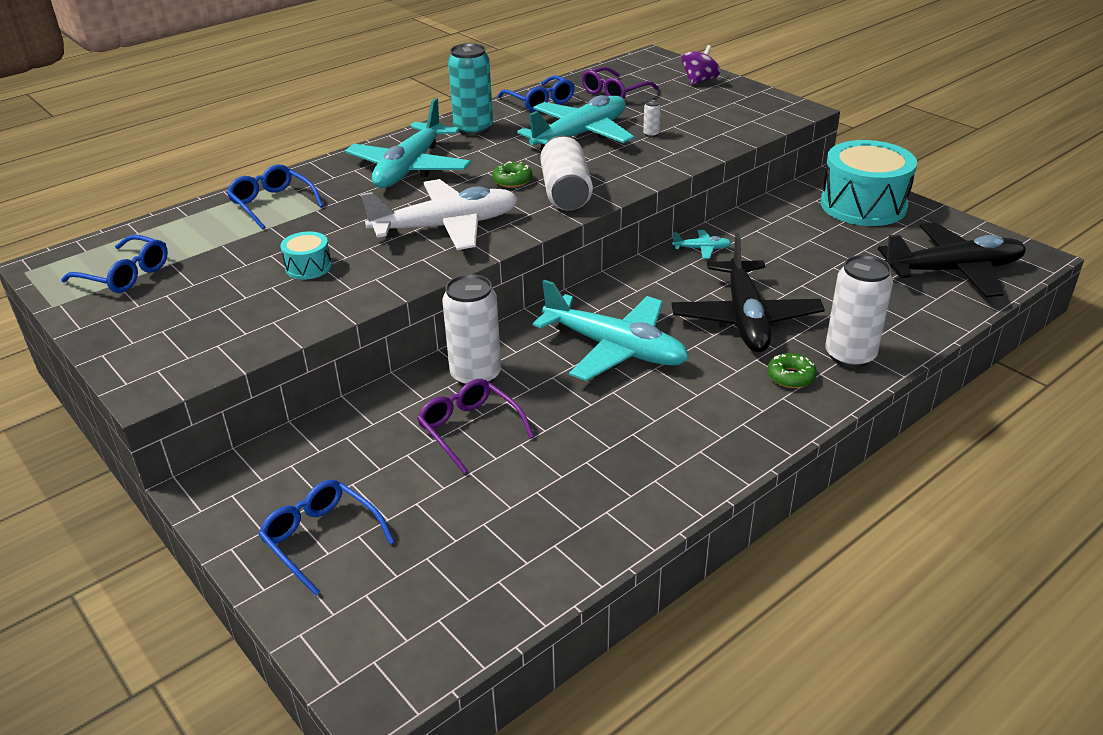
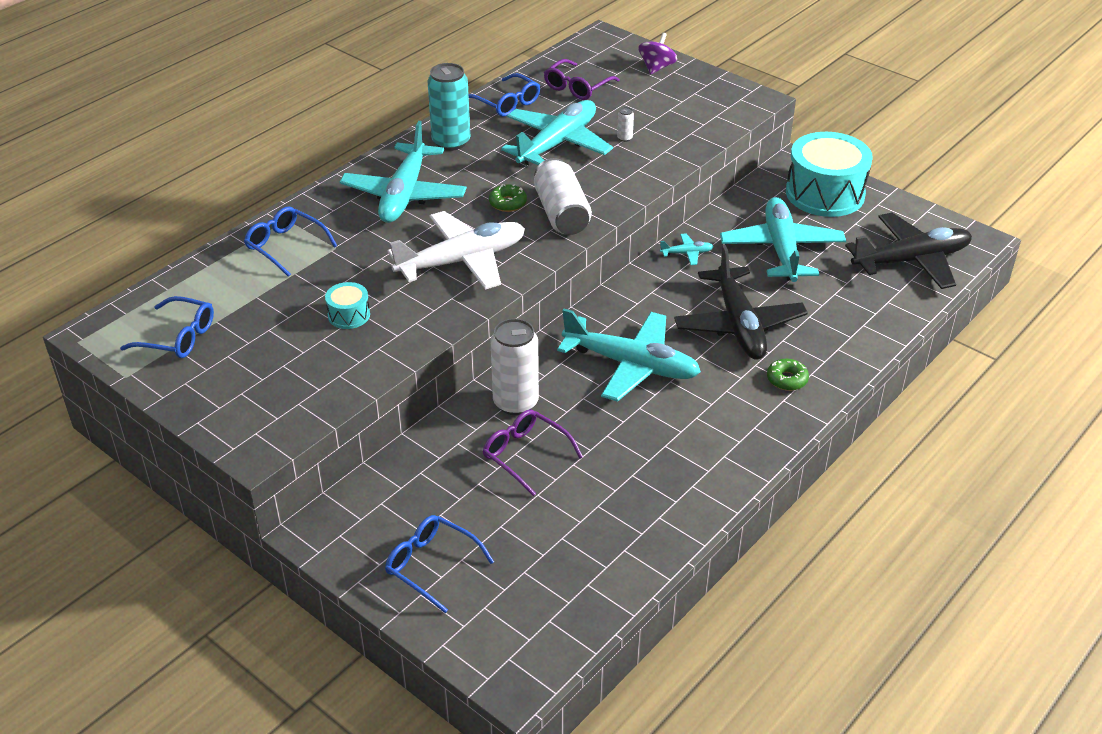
camera: 10 degrees left, 5 degrees up
(806, 251) = (781, 249): none -> turquoise plane
(850, 356) = (833, 354): white can -> none

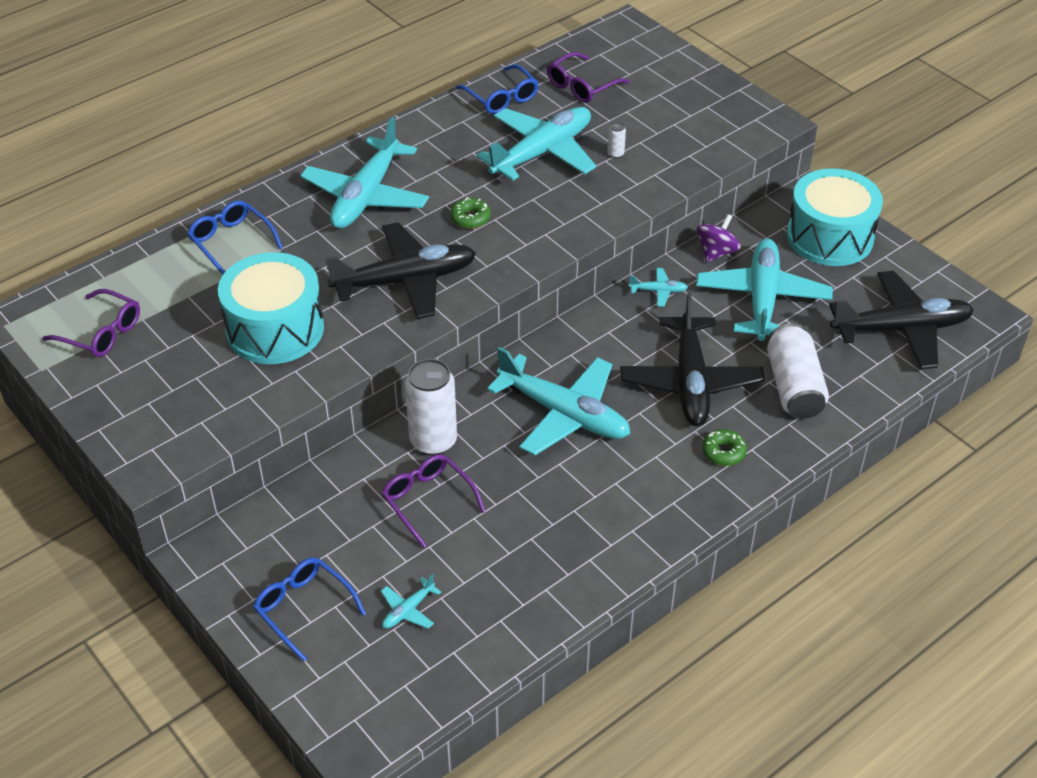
camera: 10 degrees right, 5 degrees up
(178, 337) = (101, 332): blue glasses -> purple glasses
(349, 315) = (275, 329): turquoise drum -> turquoise drum, size x2.24
(451, 142) = (430, 138): turquoise can -> none
(462, 261) = (406, 280): white plane -> black plane
(533, 553) = (408, 610): none -> turquoise plane
(561, 213) = (523, 237): white can -> white can (794, 386)
(656, 68) = (674, 71): purple spinning top -> purple spinning top (716, 252)

